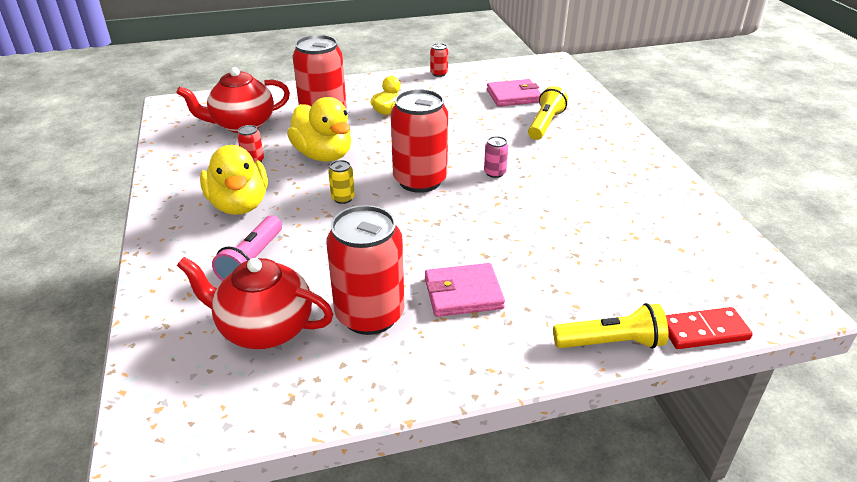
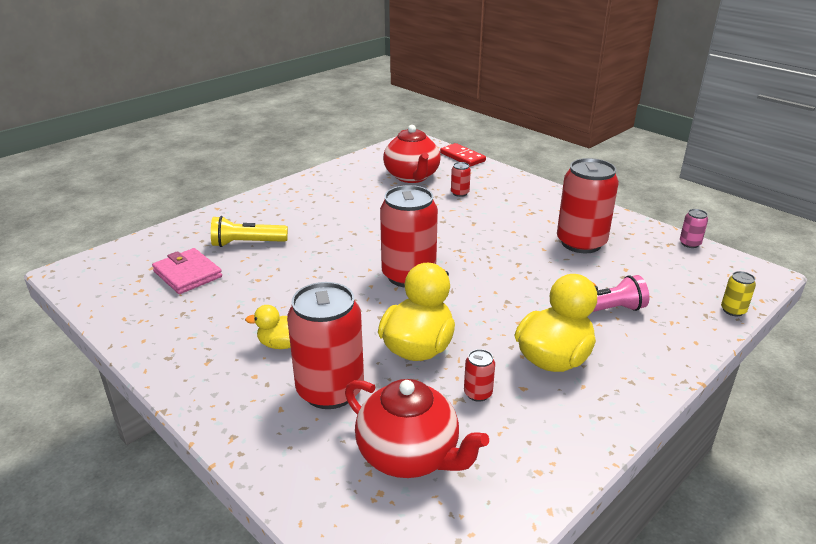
camera: 120 degrees left, 5 degrees down
(264, 328) = (646, 274): red teapot -> red teapot (412, 177)
(343, 198) = (477, 304): yellow can -> yellow can (733, 310)
(439, 73) = (140, 344): red can -> red can (460, 193)
(463, 293) = (520, 220): pink wallet -> none
(494, 173) = (361, 245): pink can -> pink can (690, 243)
(611, 343) = (502, 175): yellow flashlight -> none

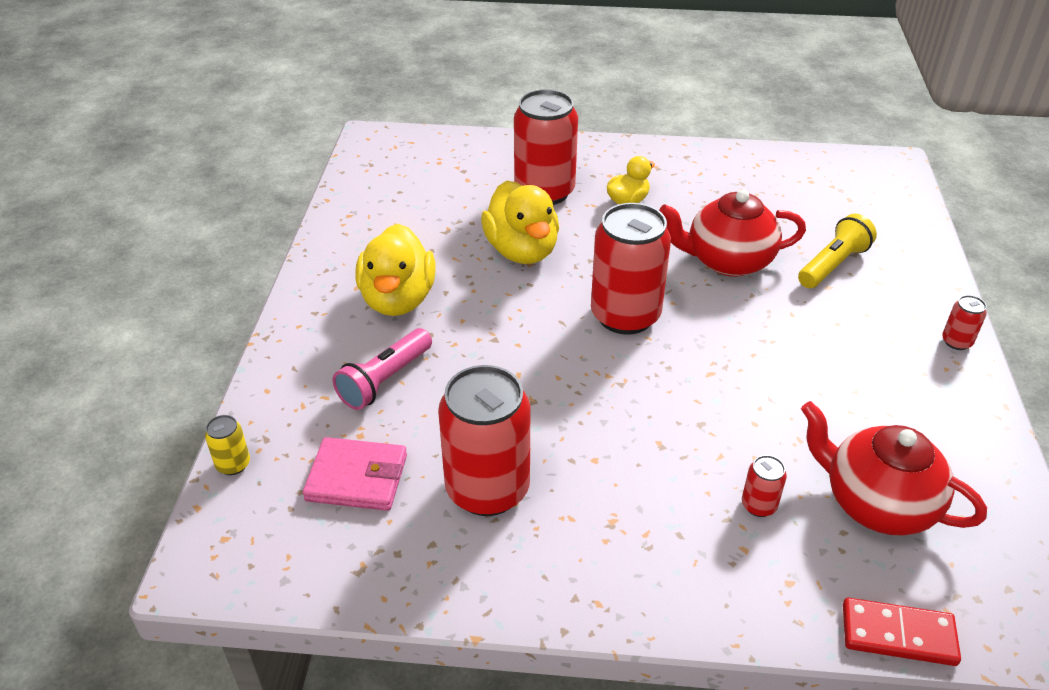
camera: 140 degrees right, 10 degrees up
(187, 274) = (809, 210): pink wallet -> pink wallet (357, 478)
(409, 455) = (442, 185): red teapot -> red teapot (728, 261)
(478, 393) = (436, 241): red can -> red can (956, 342)
(690, 243) = (329, 589): pink can -> none

